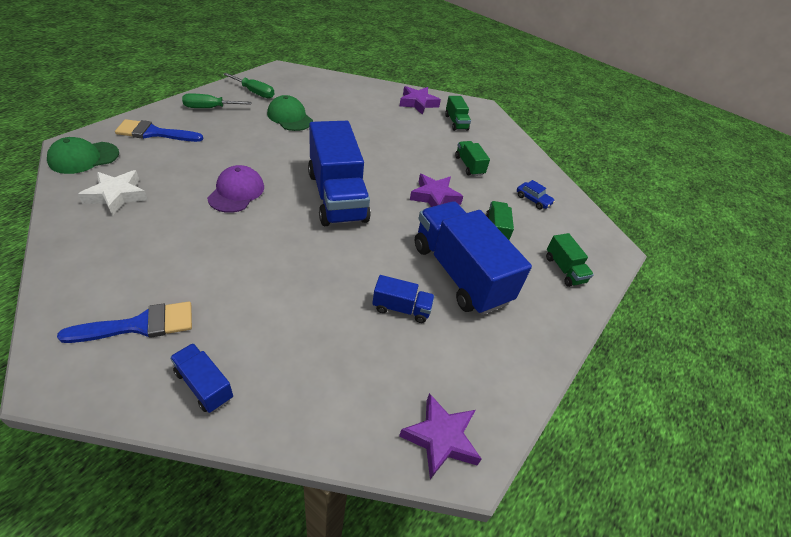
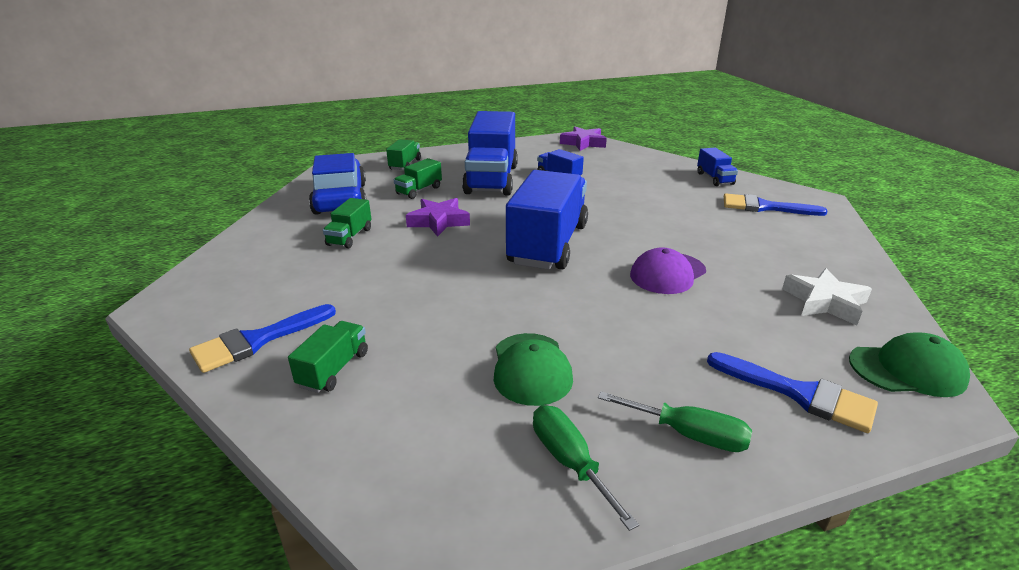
camera: 140 degrees left, 15 degrees down
(418, 103) = (257, 341): purple star -> blue brush
(456, 122) = (260, 290): green truck -> green truck (334, 369)
(533, 200) = (340, 198): blue car -> blue car, size x2.40

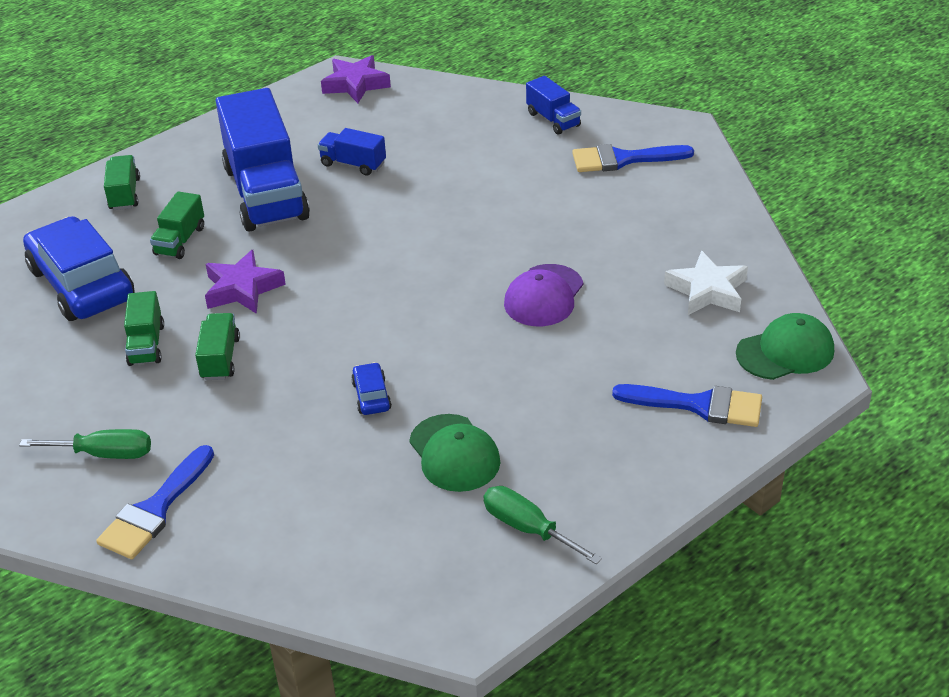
camera: 20 degrees left, 10 degrees up
(334, 369) = (262, 514): green truck -> green truck (220, 358)
(486, 306) = (371, 396): none -> blue car
(548, 244) = (395, 289): blue truck -> none
(688, 434) = (616, 473): green screwdriver -> green screwdriver (104, 454)

